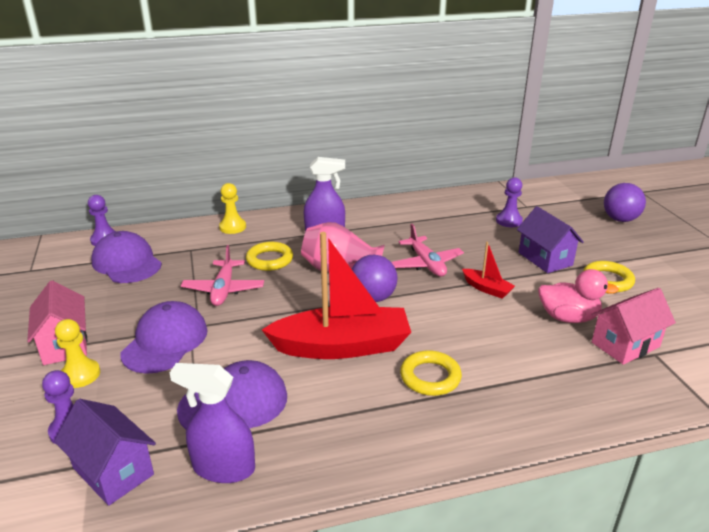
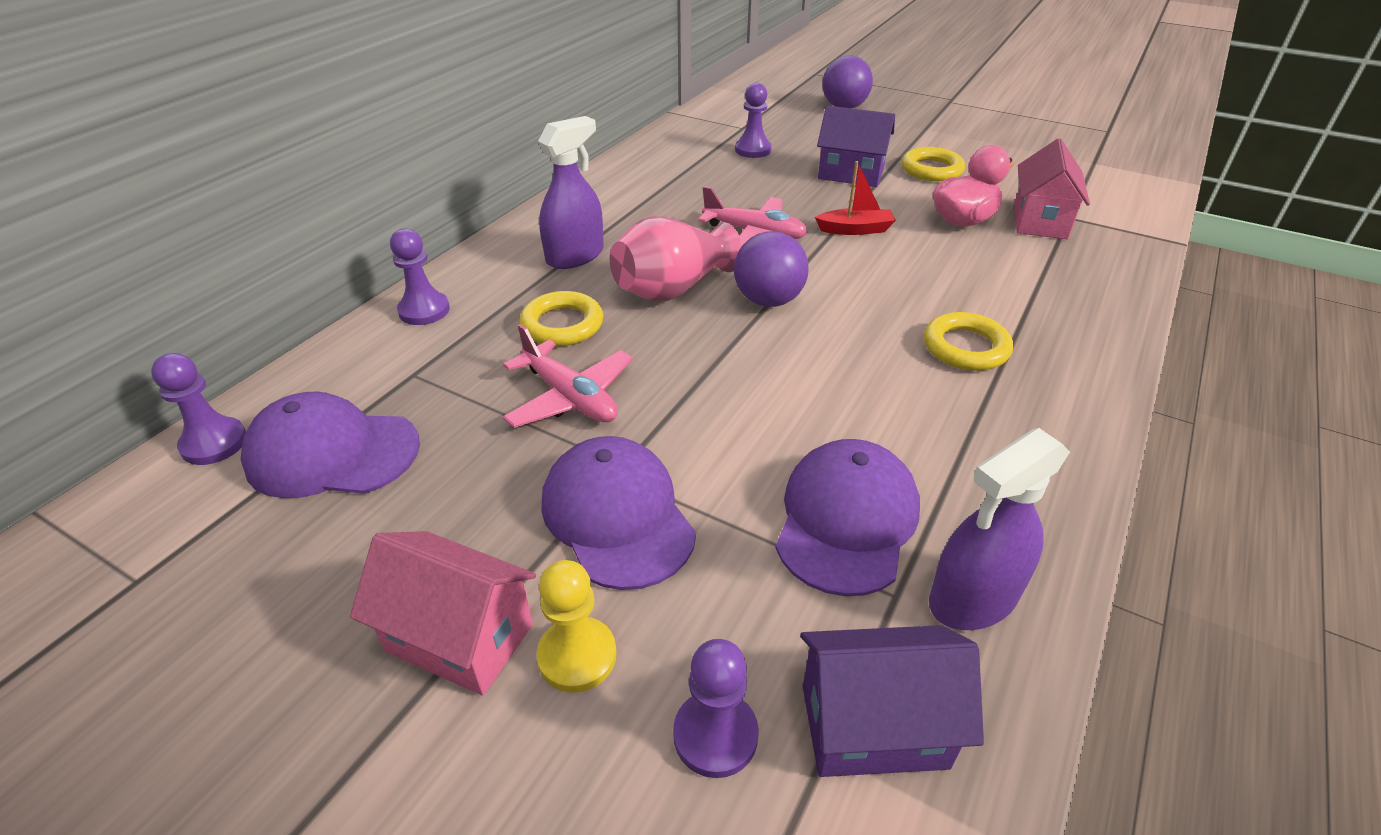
camera: 45 degrees left, 10 degrees up
(232, 227) = (424, 310): yellow pawn -> purple pawn
(342, 346) = (835, 373): red boat -> none

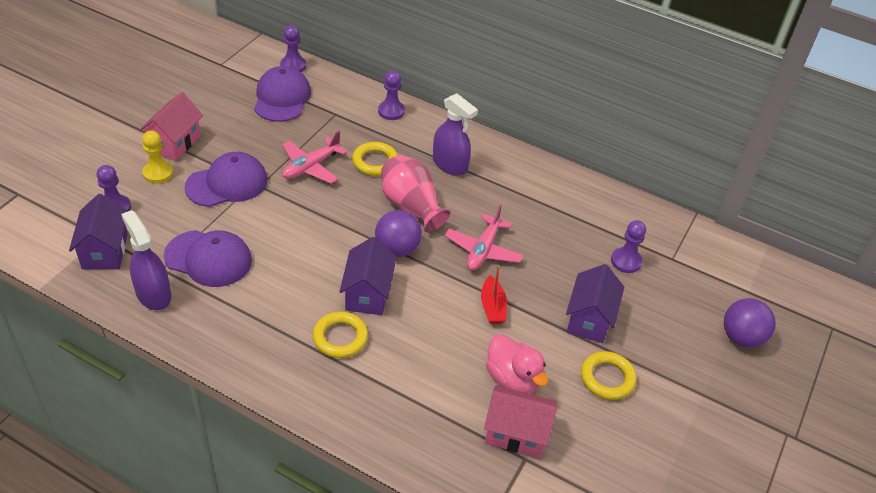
camera: 85 degrees right, 5 degrees up
(868, 325) = (367, 294): none -> purple house

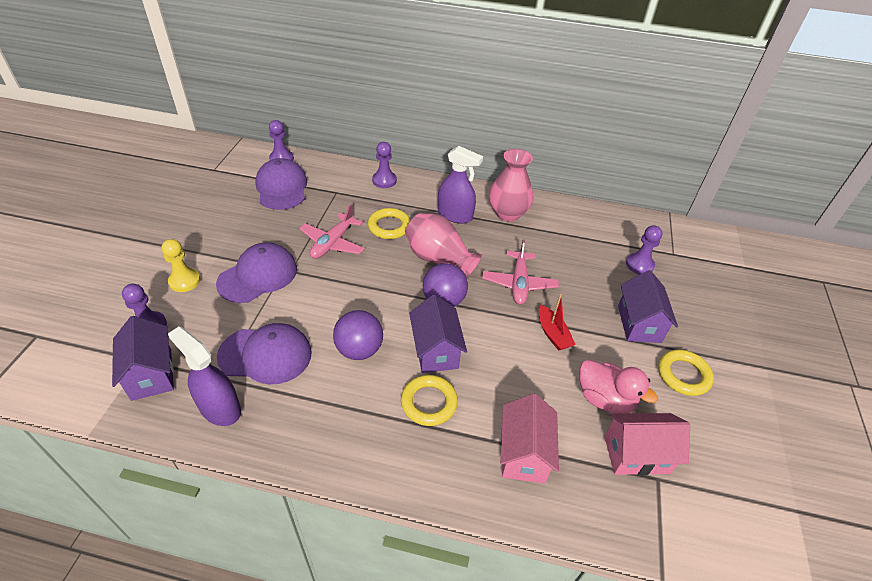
camera: 15 degrees left, 0 degrees up
(175, 143) = (192, 249): pink house -> pink house (524, 453)
(508, 175) = (507, 213): none -> pink vase
(741, 337) = (764, 308): purple ball -> purple ball (359, 350)

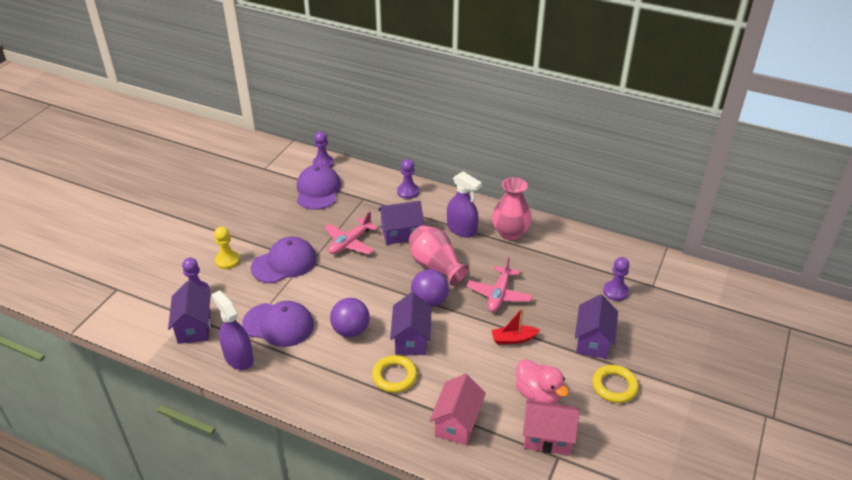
camera: 15 degrees right, 5 degrees down
(389, 226) = (401, 233): yellow ring -> purple house
(553, 334) = (513, 339): red boat -> red boat turned 90 degrees clockwise

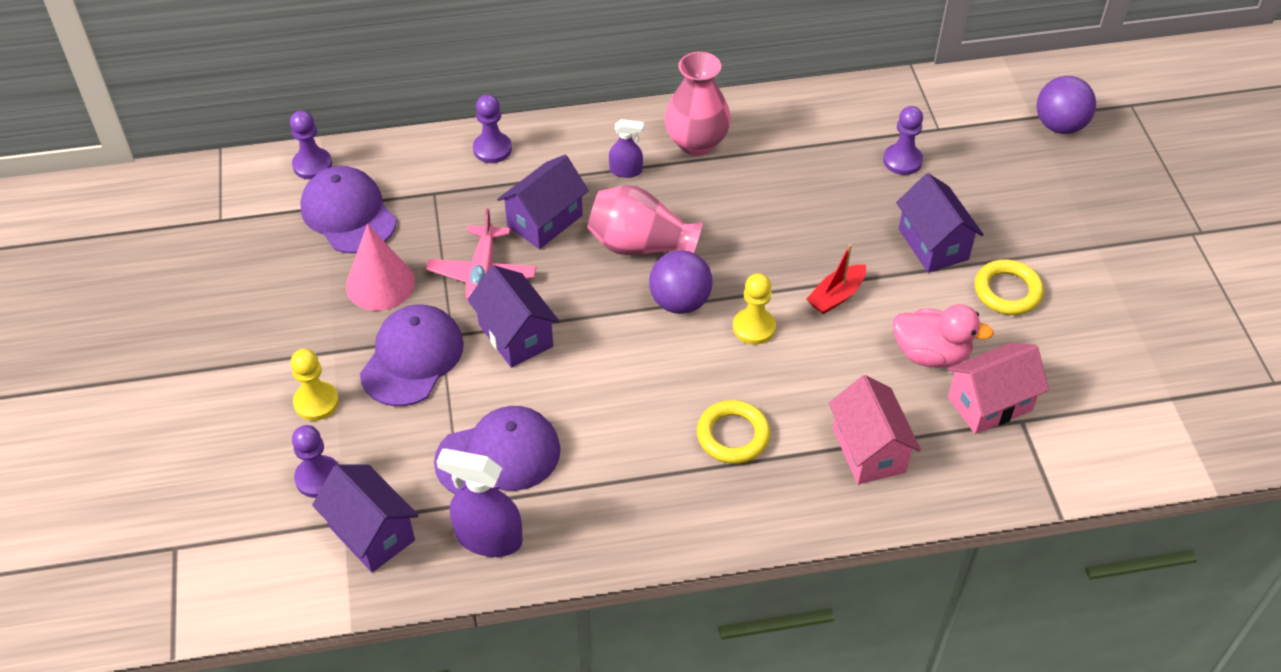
camera: 35 degrees left, 10 degrees up
(302, 225) = (380, 284): none -> pink cone
(351, 330) = (612, 405): purple ball -> purple ball (1059, 125)
(411, 339) = (706, 370): purple house -> purple house (515, 335)
(455, 332) = (754, 327): none -> yellow pawn
(462, 229) = (626, 171): purple spray bottle -> purple spray bottle, size x0.57
(499, 294) = (762, 242): pink plane -> none

